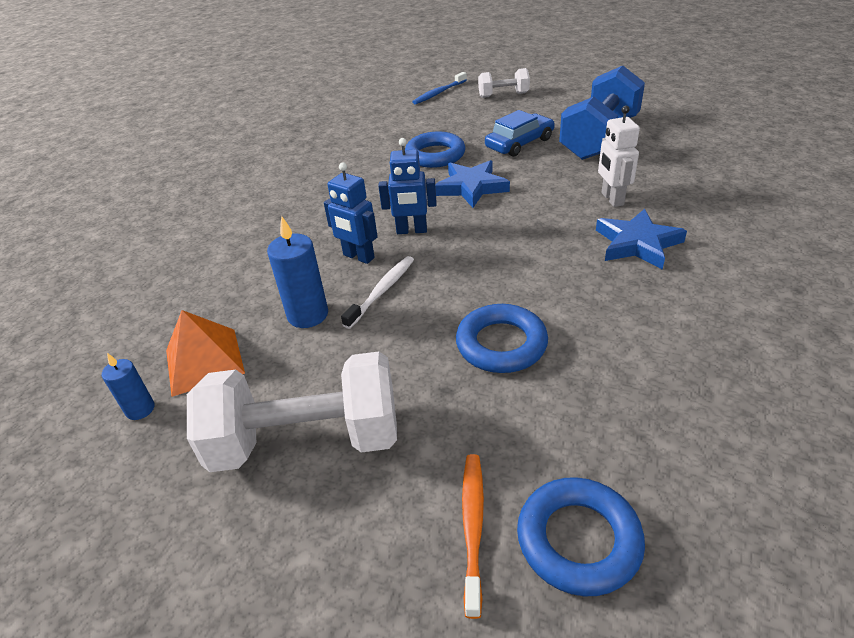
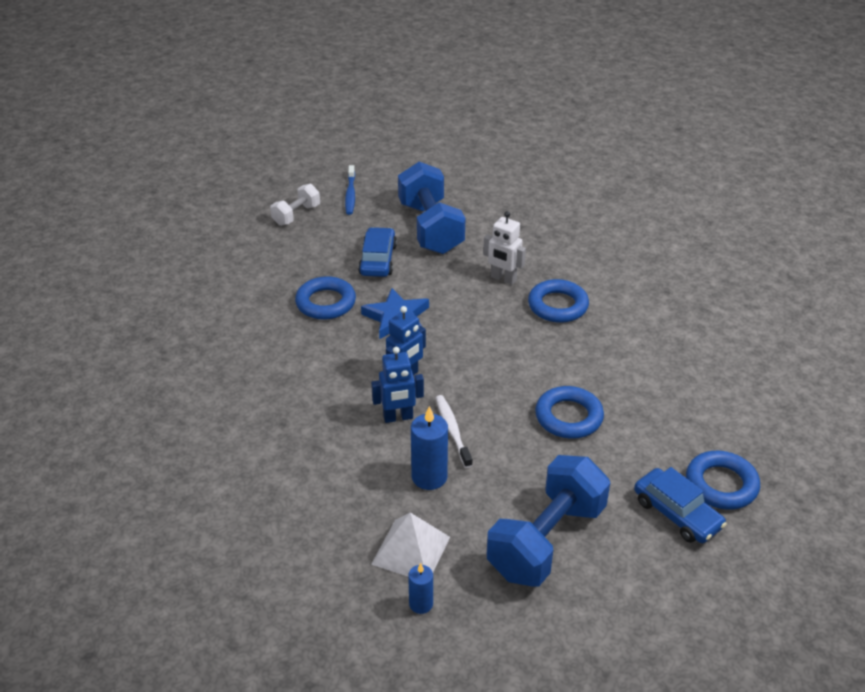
camera: 50 degrees left, 0 degrees up
(204, 361) = (411, 550): orange pyramid -> white pyramid
(306, 440) = (546, 540): white dumbbell -> blue dumbbell
(439, 93) = (231, 236): blue toothbrush -> blue toothbrush (350, 194)
(473, 527) = (677, 513): orange toothbrush -> blue car
(637, 243) = (557, 305): blue star -> blue ring

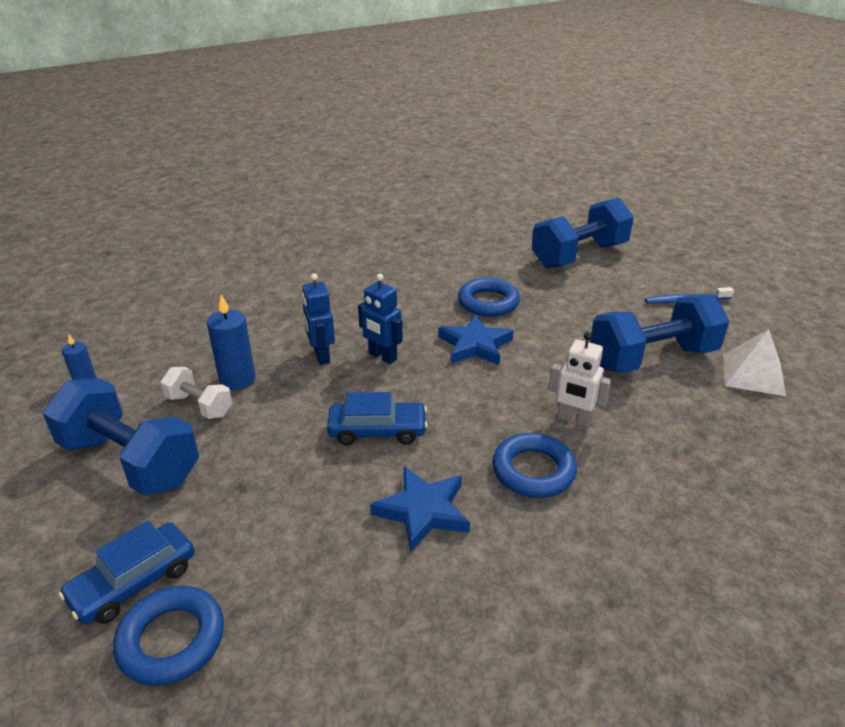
camera: 85 degrees right, 5 degrees down
(252, 235) = (579, 255): none -> blue dumbbell
(296, 215) = (626, 273): white dumbbell -> white dumbbell (199, 406)
(378, 260) = (572, 327): blue car -> blue car (377, 431)
(411, 550) = (149, 374): white pyramid -> white pyramid (753, 374)
(452, 430) = (300, 391): white toothbrush -> none
(503, 279) = (573, 420): white robot -> white robot turned 90 degrees counterclockwise
(568, 417) = (317, 480): blue ring -> none
(599, 362) = (423, 511): none -> blue star

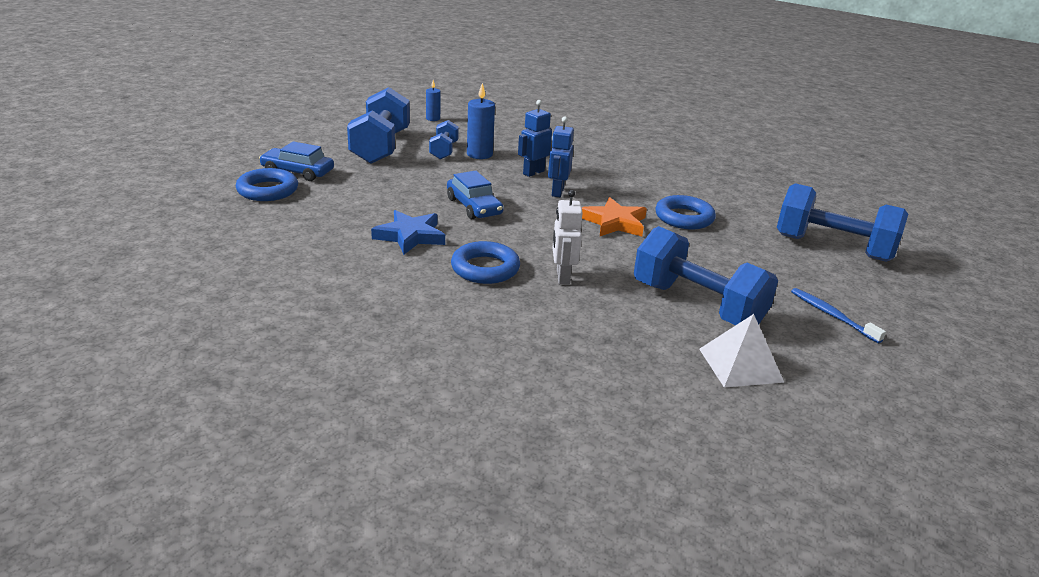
camera: 60 degrees right, 5 degrees down
(199, 406) = (444, 151): white dumbbell -> blue dumbbell
(475, 345) = (614, 222): blue star -> orange star

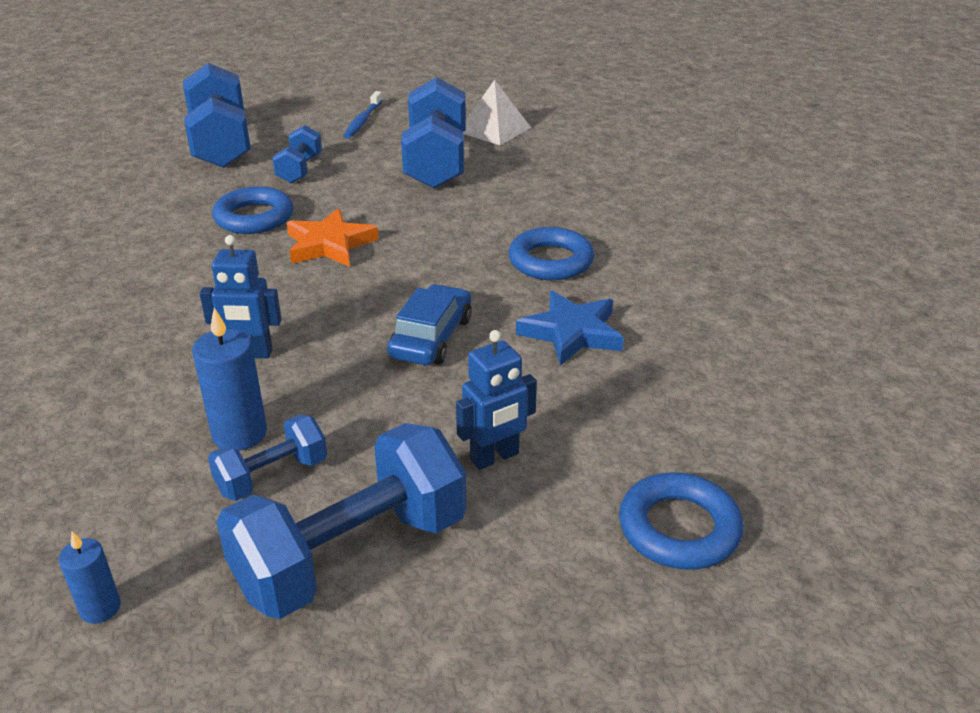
camera: 130 degrees left, 5 degrees up
(297, 172) = (583, 557): blue car -> none
(557, 192) = (294, 308): blue robot -> blue robot (495, 457)
(562, 277) = (495, 223): white robot -> none
(747, 255) = (300, 169): none -> blue dumbbell

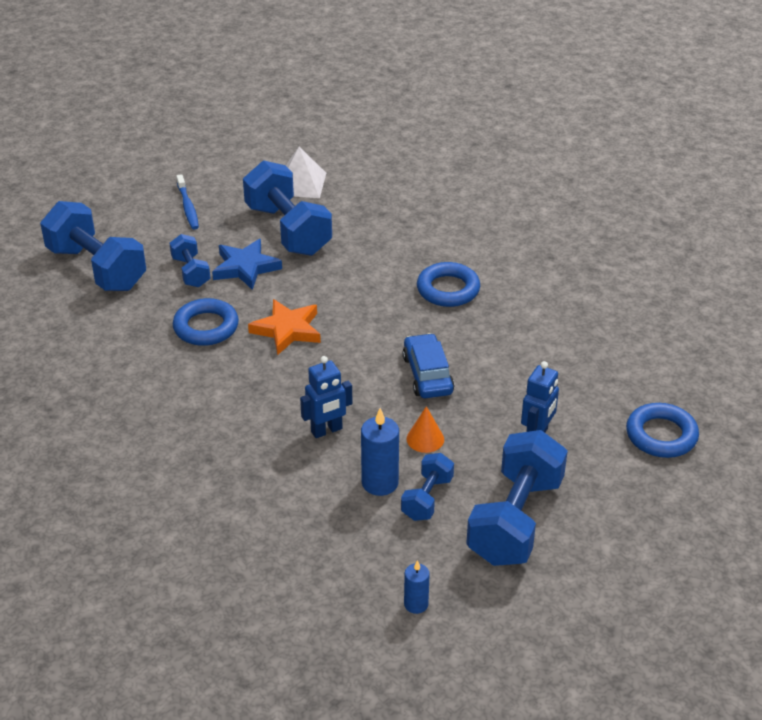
camera: 30 degrees left, 5 degrees up
(349, 405) = (425, 439): none -> orange cone
(572, 333) = (508, 339): blue star -> blue star (245, 267)

